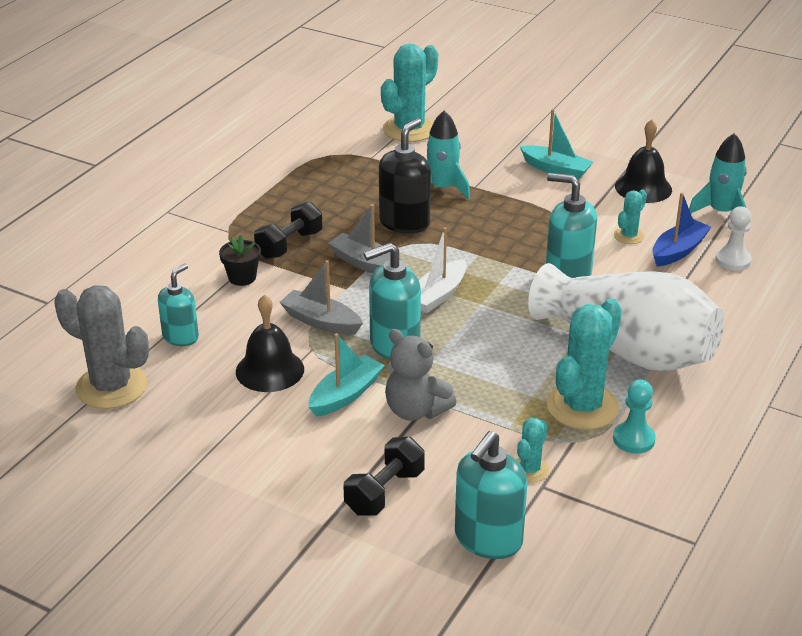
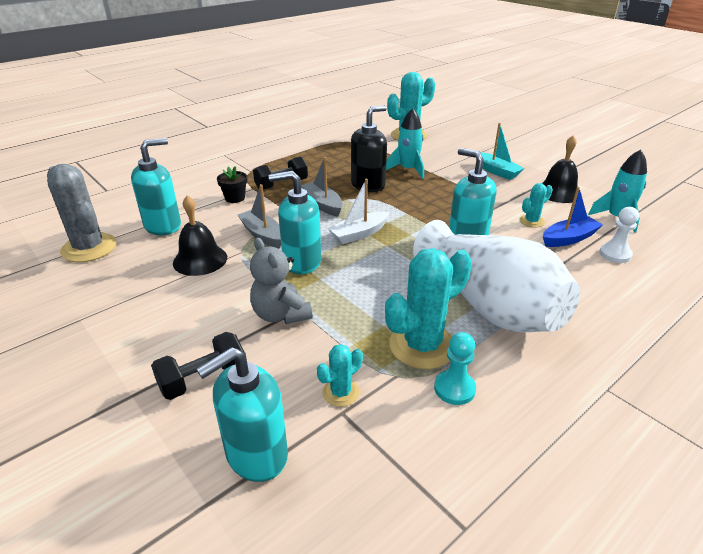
camera: 20 degrees right, 0 degrees up
(181, 337) = (163, 226): turquoise soap dispenser -> turquoise soap dispenser, size x1.53
(345, 395) = (238, 290): turquoise boat -> none

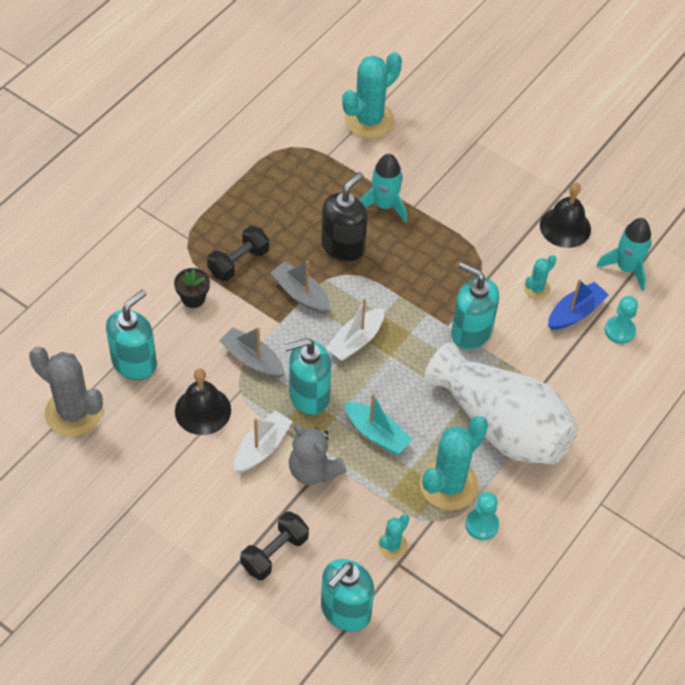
camera: 15 degrees left, 20 degrees up
(238, 291) = (262, 448): none -> white boat
(496, 171) = (492, 193): turquoise boat -> turquoise boat (376, 434)
(615, 254) = (619, 331): white pawn -> turquoise pawn

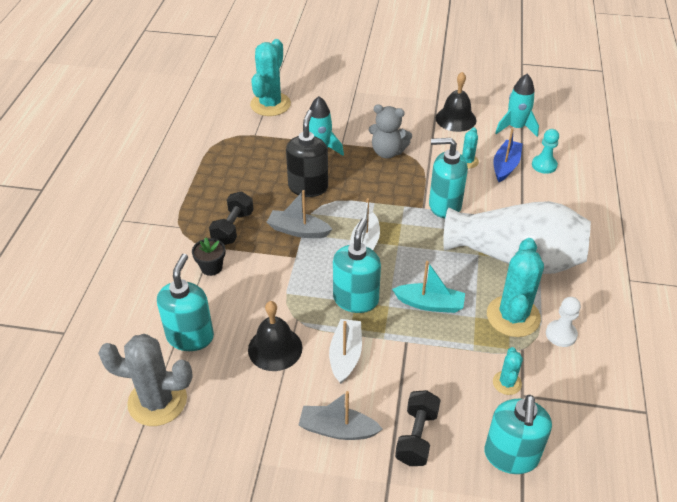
camera: 25 degrees left, 10 degrees down
(252, 360) = (291, 292): grey boat -> grey boat (337, 429)
(308, 395) = (356, 299): turquoise soap dispenser -> turquoise soap dispenser turned 150 degrees clockwise
(313, 470) = (401, 354): grey teddy bear -> grey teddy bear (387, 152)
(481, 525) = (561, 334): turquoise pawn -> white pawn

